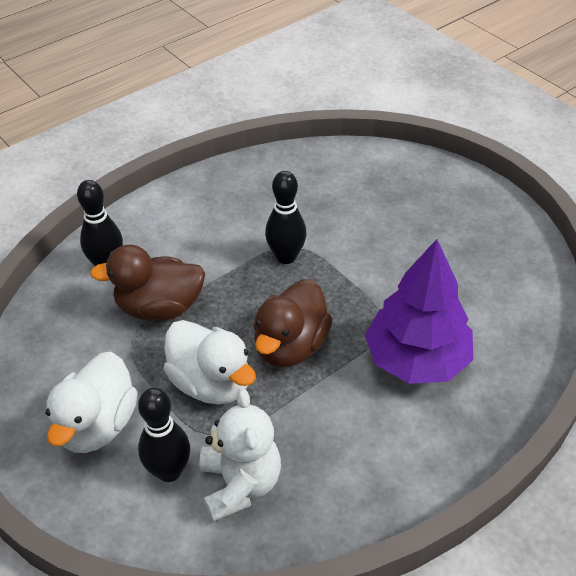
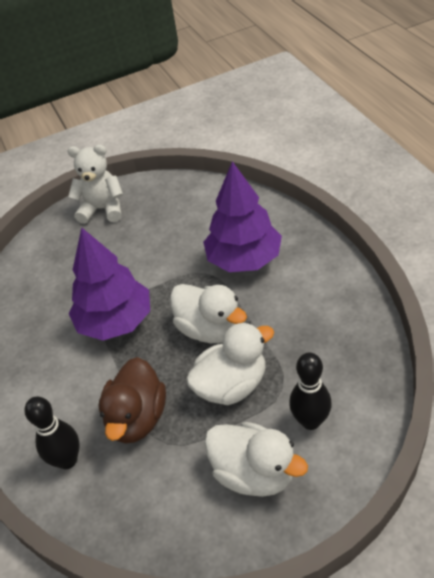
camera: 70 degrees left, 0 degrees up
(240, 484) = (330, 374): white teddy bear -> white teddy bear (102, 209)
(286, 257) = (115, 321): black bowling pin -> purple tree
(290, 346) = (210, 329): brown duck -> white duck

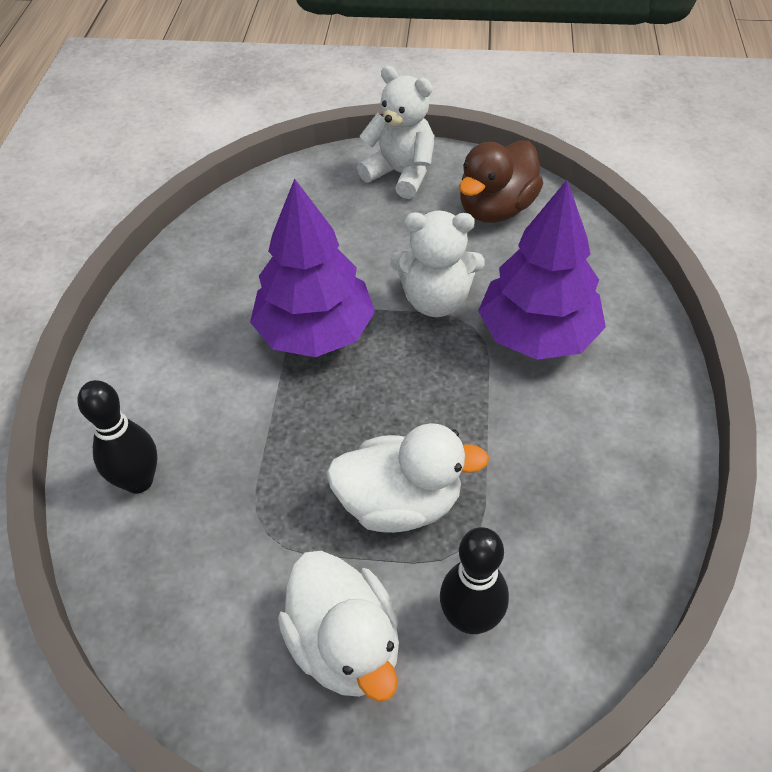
camera: 25 degrees right, 5 degrees up
(137, 418) = (254, 476): brown duck -> brown duck (496, 209)
(174, 269) = (436, 300): none -> white teddy bear
(210, 329) = (425, 408): white duck -> none

